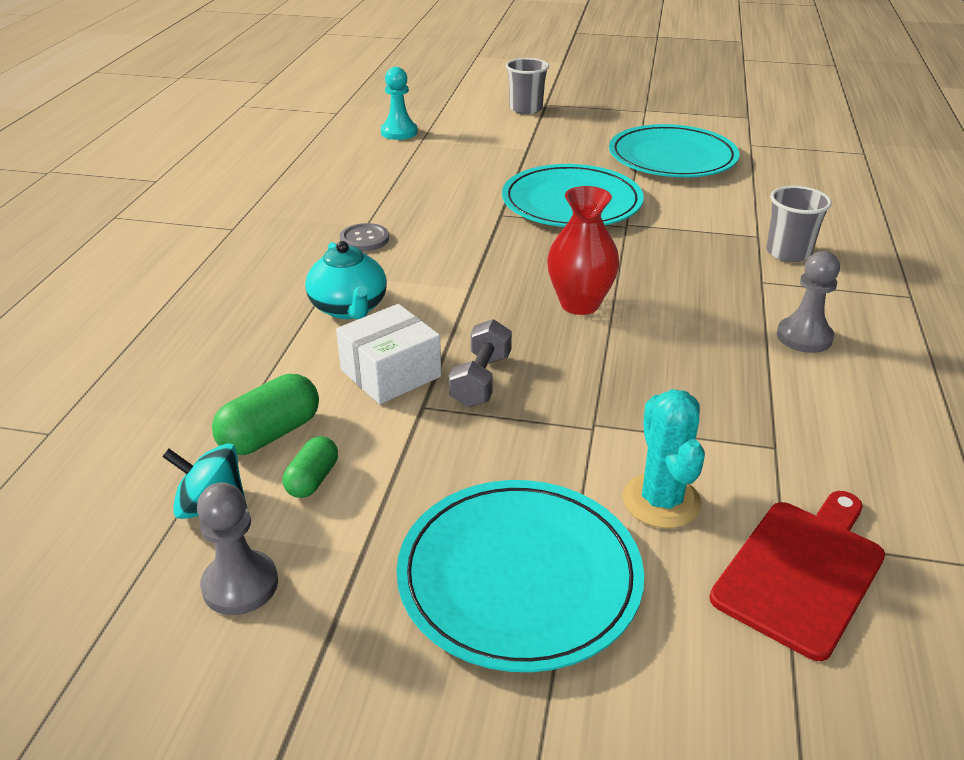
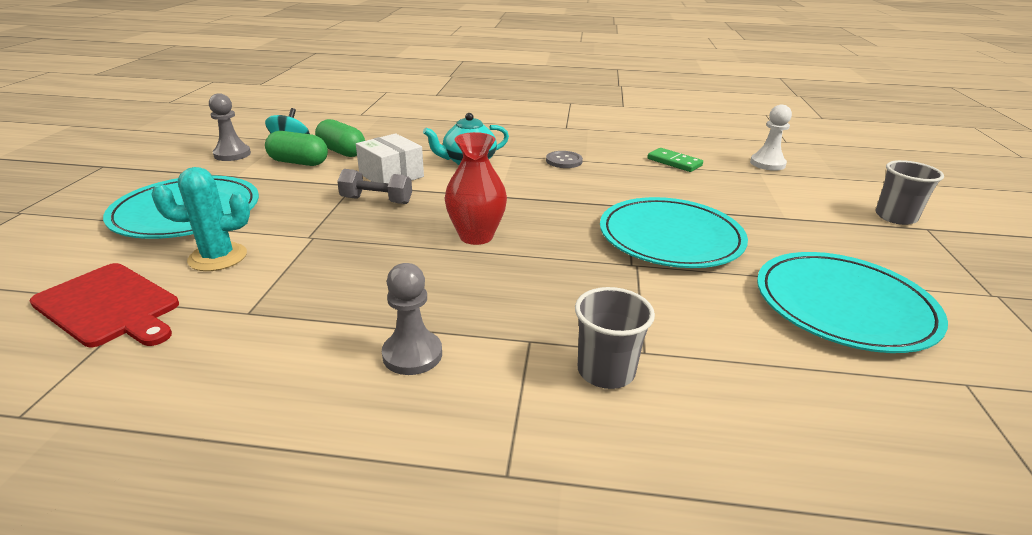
camera: 85 degrees right, 5 degrees down
(312, 479) = (299, 162): green capsule -> green capsule, size x1.60
(384, 176) = (674, 162): none -> green domino
(399, 132) = (767, 164): turquoise pawn -> white pawn

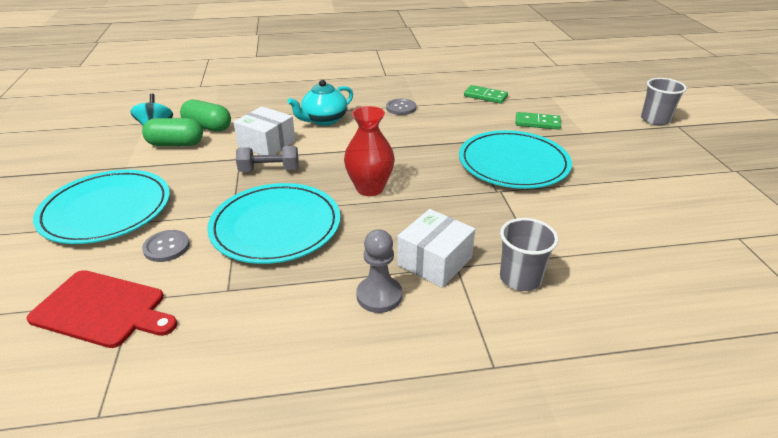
camera: 15 degrees left, 5 degrees up
(218, 257) = (166, 247): turquoise cactus -> grey button
(232, 154) = (107, 145): grey pawn -> none
(505, 329) = (434, 261): none -> white box
(726, 198) = (537, 123): none -> green domino
(767, 164) = (553, 87): white pawn -> none
(843, 305) = (649, 196): turquoise plate -> turquoise plate (276, 226)

